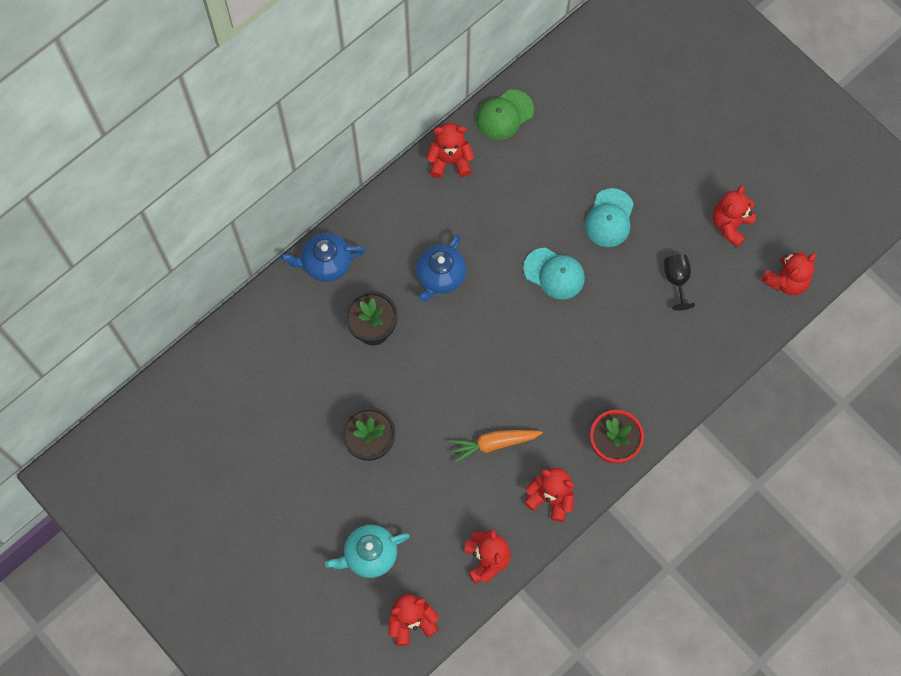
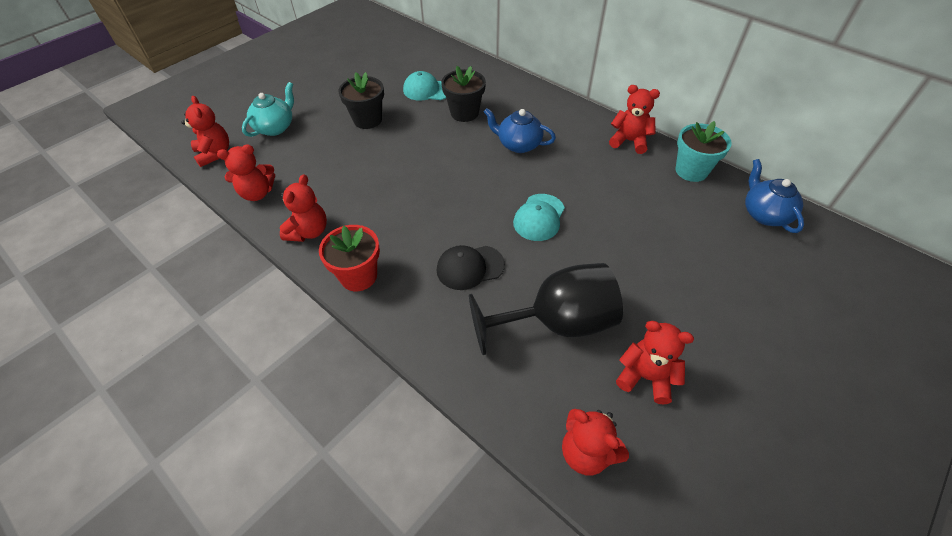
camera: 85 degrees right, 20 degrees down
(326, 263) = (515, 86): blue teapot -> blue teapot (764, 214)
(369, 555) = (275, 127): turquoise teapot -> turquoise teapot turned 60 degrees clockwise
(450, 161) = (629, 141): red teddy bear -> red teddy bear turned 60 degrees counterclockwise
(494, 444) = (364, 189): orange carrot -> none
(504, 115) = (691, 171): green cap -> turquoise flower pot
(609, 218) = (613, 256): turquoise cap -> turquoise cap (427, 90)
(611, 345) = (470, 267): none -> black cap
(676, 280) = (557, 322): black goblet -> black goblet, size x2.20

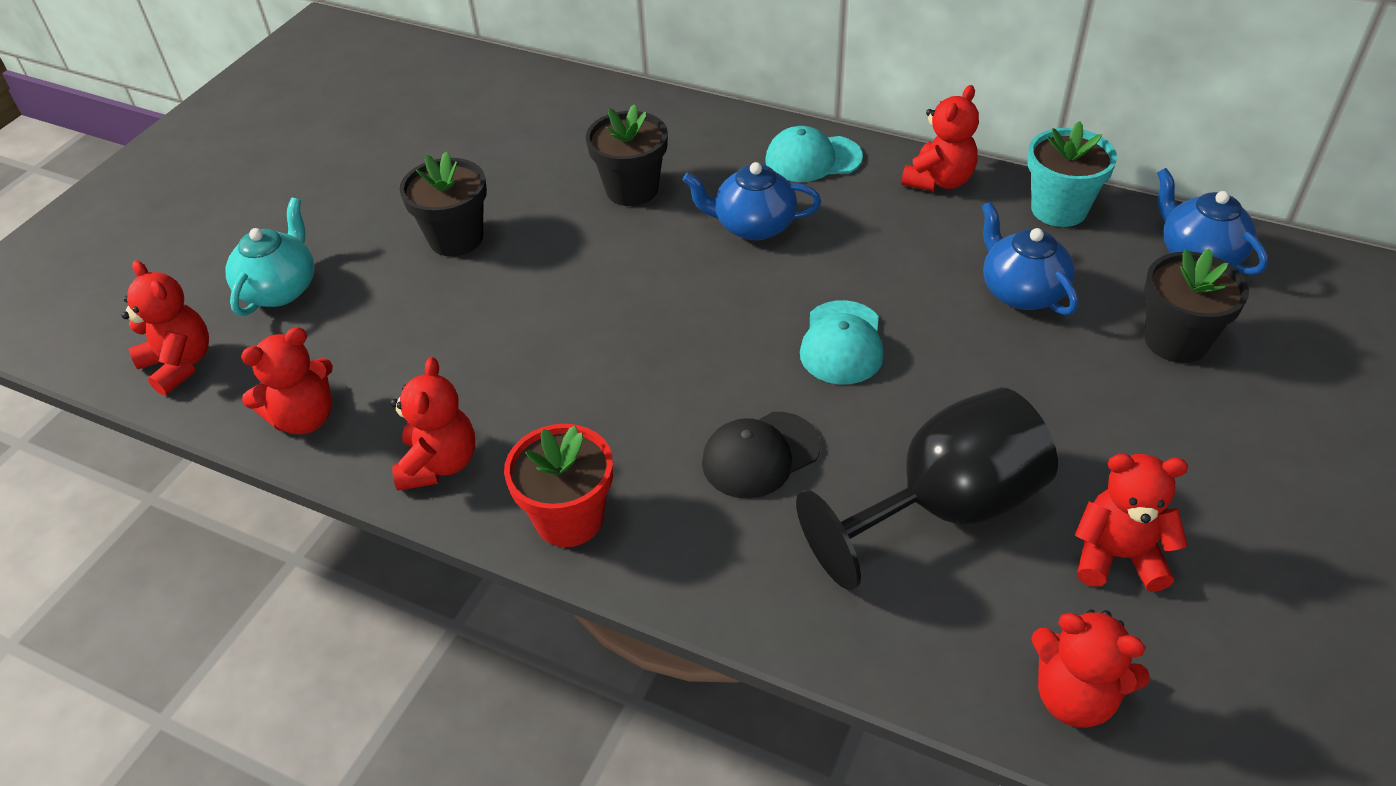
camera: 15 degrees left, 5 degrees down
(427, 90) = (544, 161): turquoise cap -> turquoise cap (812, 159)
(629, 141) = (939, 181): red teddy bear -> red teddy bear turned 120 degrees clockwise
(651, 212) = (1021, 291): none -> blue teapot
(731, 260) = (1176, 341): none -> black flower pot

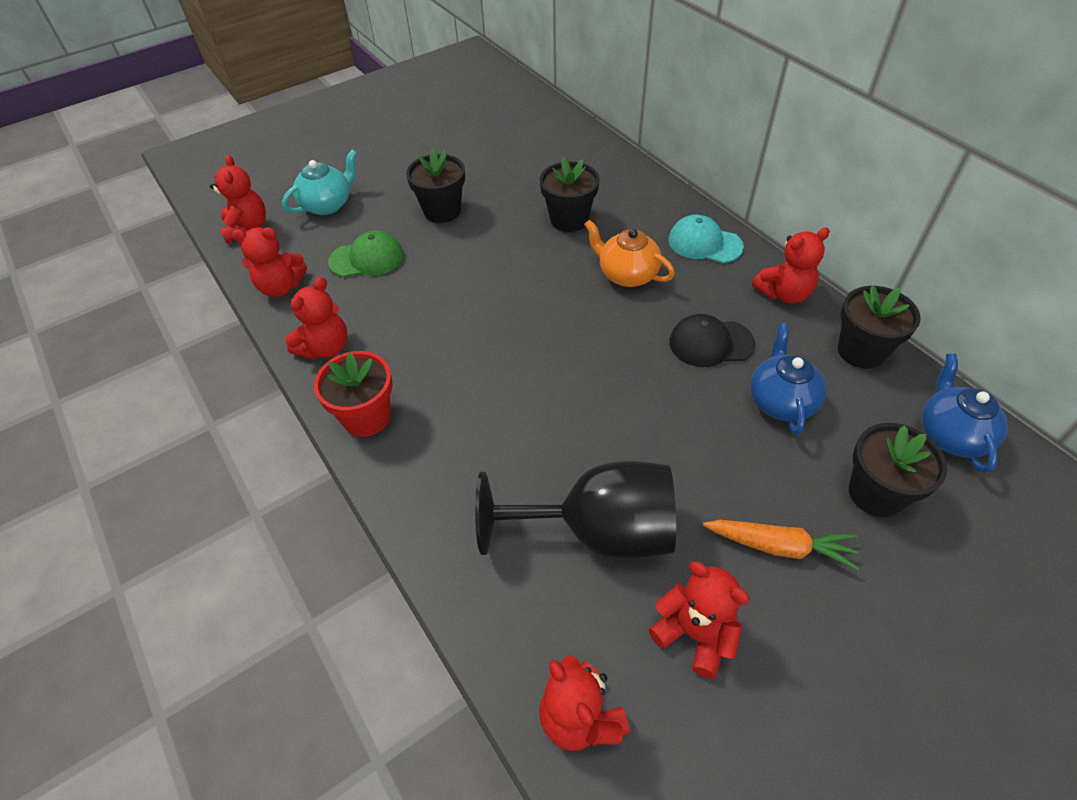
camera: 30 degrees right, 5 degrees up
(401, 334) = (367, 258): none -> green cap
(753, 226) = (627, 274): blue teapot -> orange teapot
(760, 455) = (508, 432): black cap -> black cap (710, 343)
(842, 343) = (621, 381): turquoise cap -> none
(1059, 209) = (861, 351): turquoise flower pot -> black flower pot
(1129, 433) = (779, 546): none -> orange carrot

